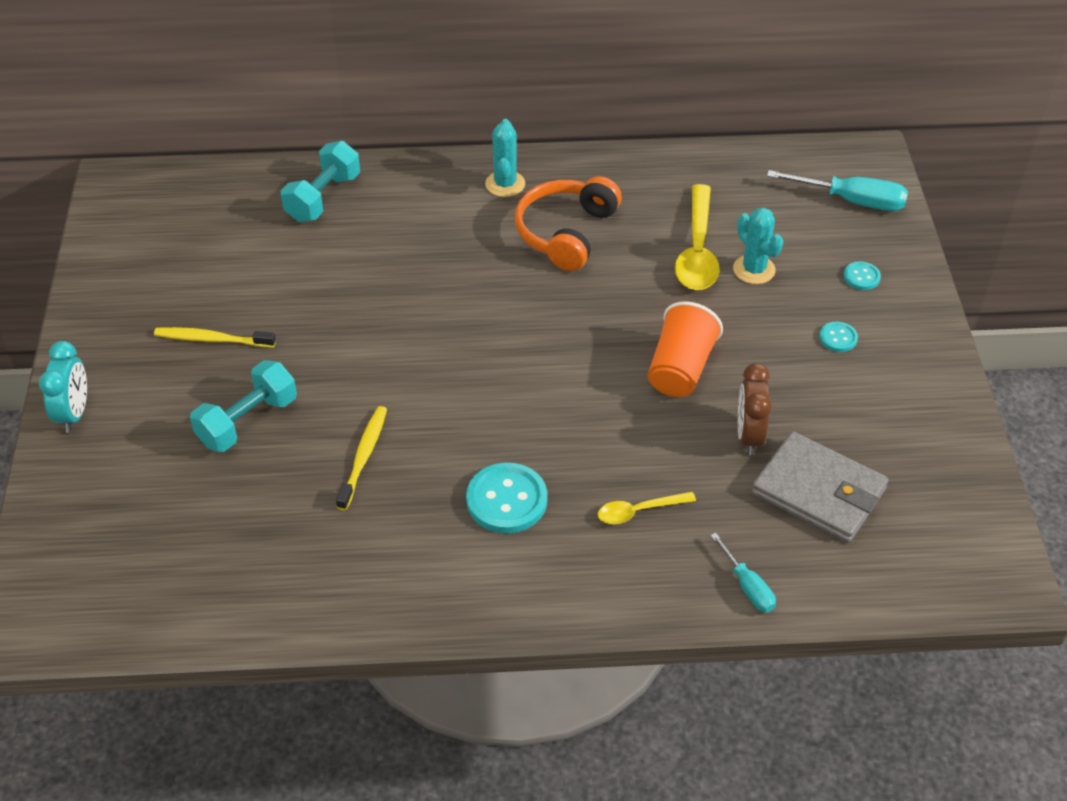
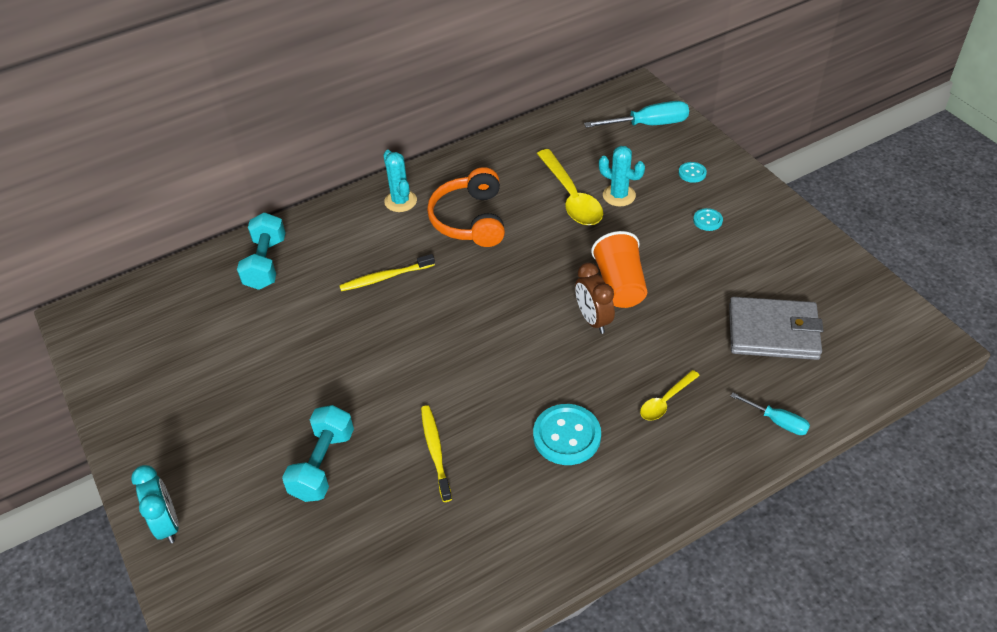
camera: 25 degrees left, 0 degrees up
(213, 339) = (249, 411): yellow toothbrush -> yellow toothbrush (385, 277)
(749, 436) = (700, 313): brown clock -> brown clock (593, 320)

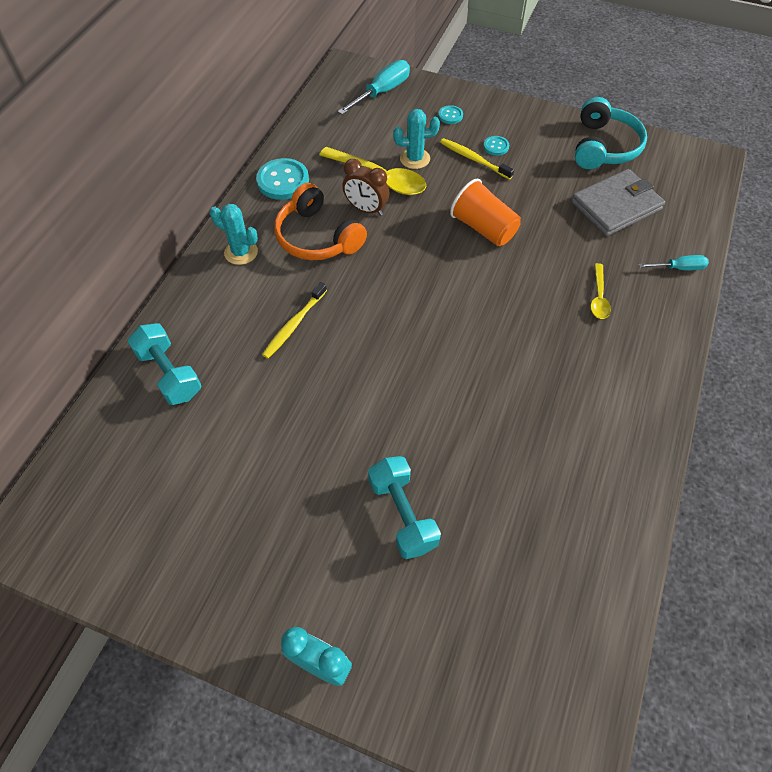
camera: 40 degrees left, 10 degrees up
(435, 452) = (480, 442): yellow toothbrush -> yellow toothbrush (474, 159)
(566, 436) = (560, 366): turquoise button -> turquoise button (283, 181)
(593, 320) = (491, 266): brown clock -> brown clock (366, 209)
(821, 272) = (603, 147): none -> turquoise headphones

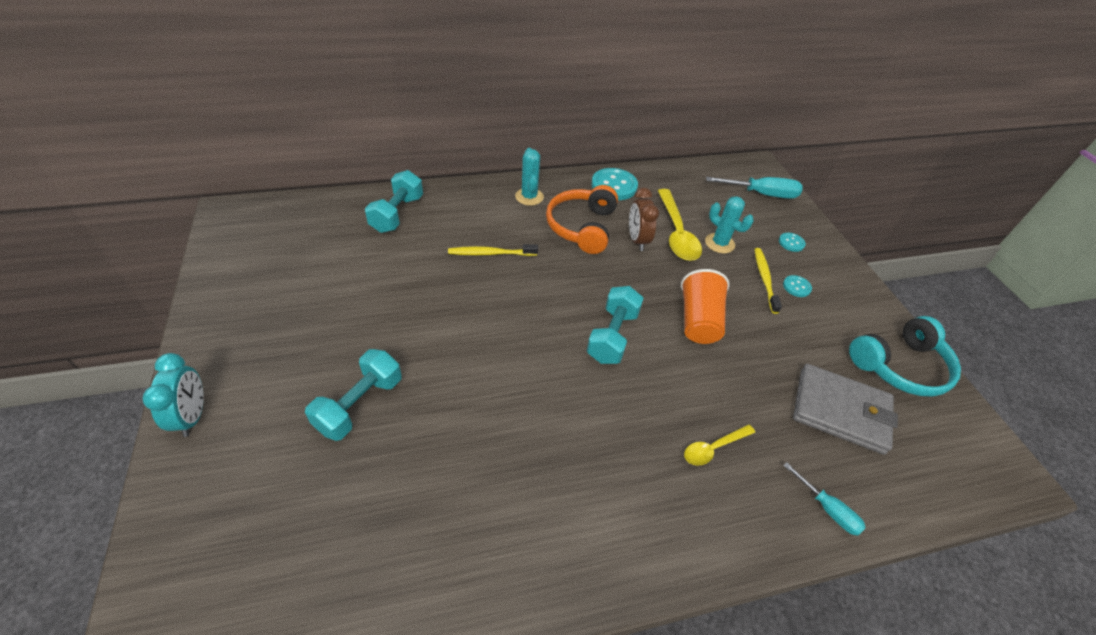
camera: 50 degrees right, 10 degrees down
(458, 293) = (612, 336): none -> turquoise dumbbell

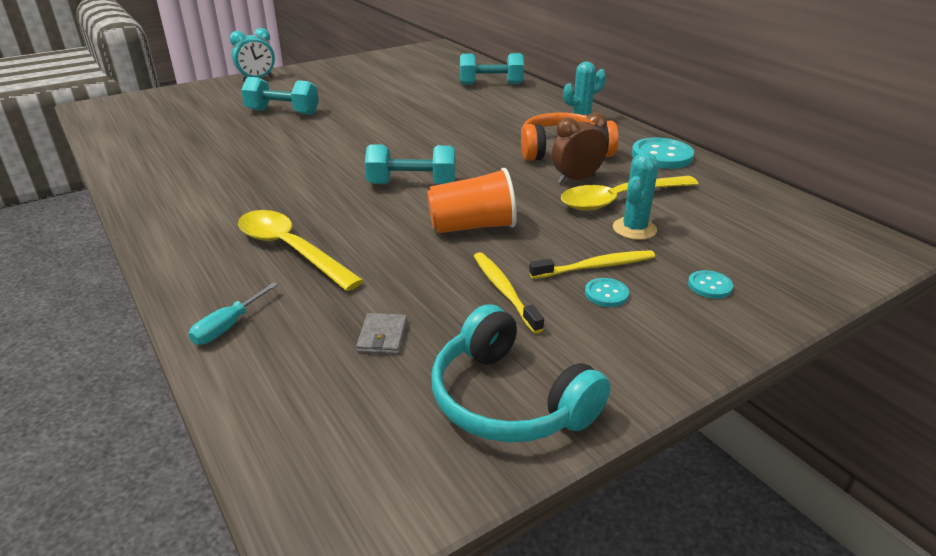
camera: 75 degrees right, 15 degrees down
(491, 253) = (478, 121): yellow toothbrush -> yellow toothbrush (504, 291)
(713, 448) = (290, 249): yellow spoon -> yellow spoon, size x1.84
(761, 194) = (804, 254): turquoise screwdriver -> none
(840, 411) = (382, 336): grey wallet -> grey wallet, size x0.43

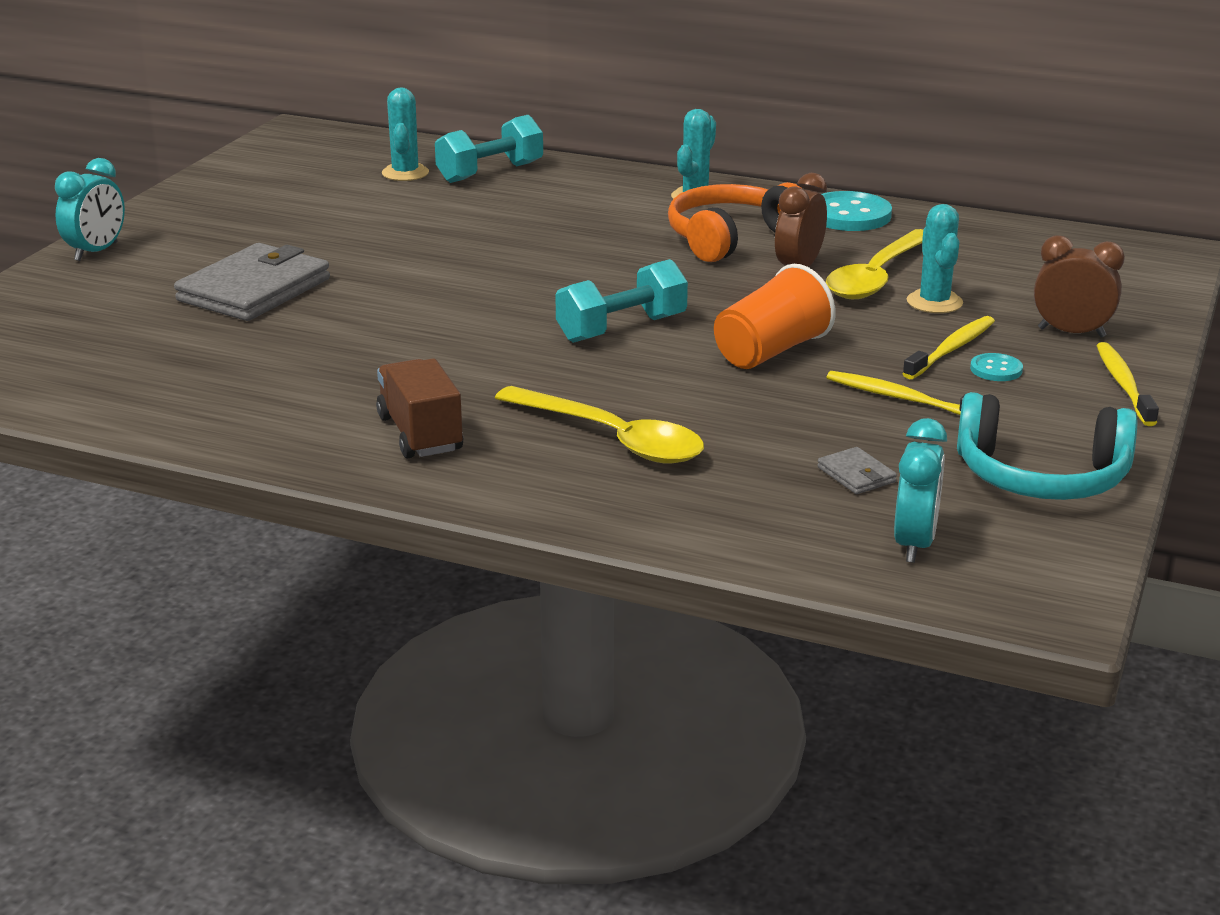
camera: 35 degrees left, 5 degrees down
(209, 209) = (420, 434): none -> brown truck
(228, 326) = (690, 523): turquoise screwdriver -> none
(283, 112) = (254, 290): turquoise dumbbell -> grey wallet
(290, 249) = (613, 439): yellow spoon -> yellow spoon turned 150 degrees counterclockwise
(329, 414) = (914, 544): none -> turquoise clock
(449, 75) = (405, 173): none -> turquoise cactus
(694, 346) = (1124, 385): none -> yellow toothbrush
(709, 286) = (1071, 332): turquoise button -> brown clock

